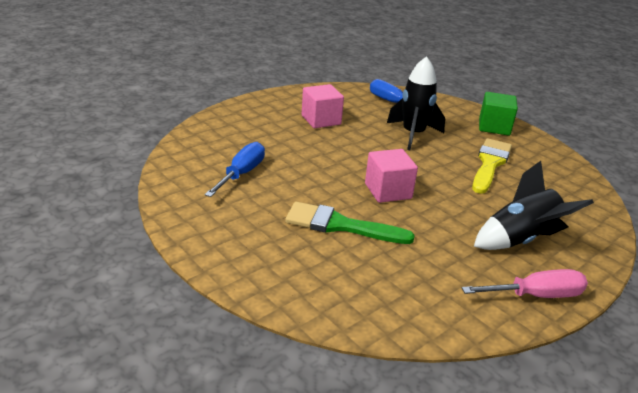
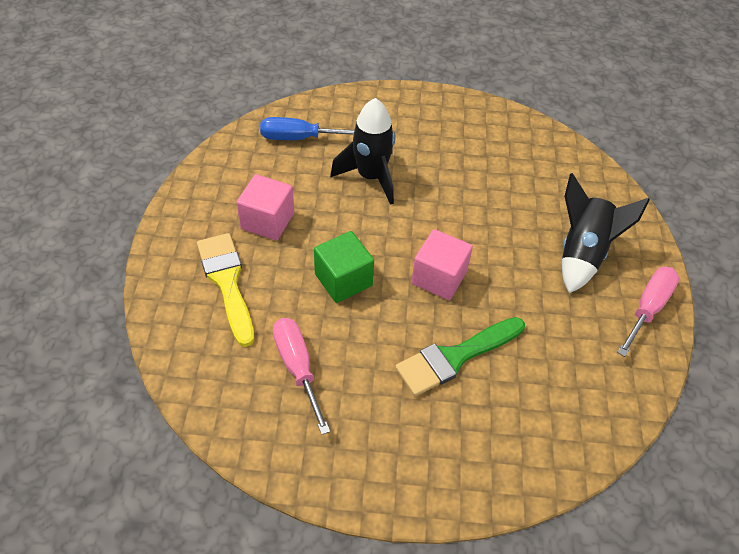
camera: 45 degrees left, 20 degrees up
(242, 174) = (297, 367): blue screwdriver -> pink screwdriver
(490, 163) = (469, 170): yellow brush -> yellow brush (227, 282)
(494, 127) = (419, 111): green cube -> green cube (343, 280)

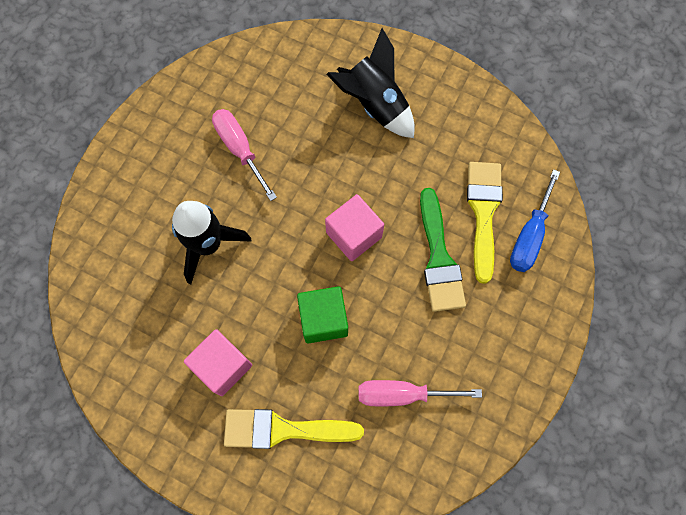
camera: 65 degrees left, 20 degrees up
(299, 138) = (121, 295): blue screwdriver -> blue screwdriver (529, 236)
(528, 384) = (483, 212): none -> yellow brush
(648, 308) = (447, 86): pink screwdriver -> pink screwdriver (240, 149)

